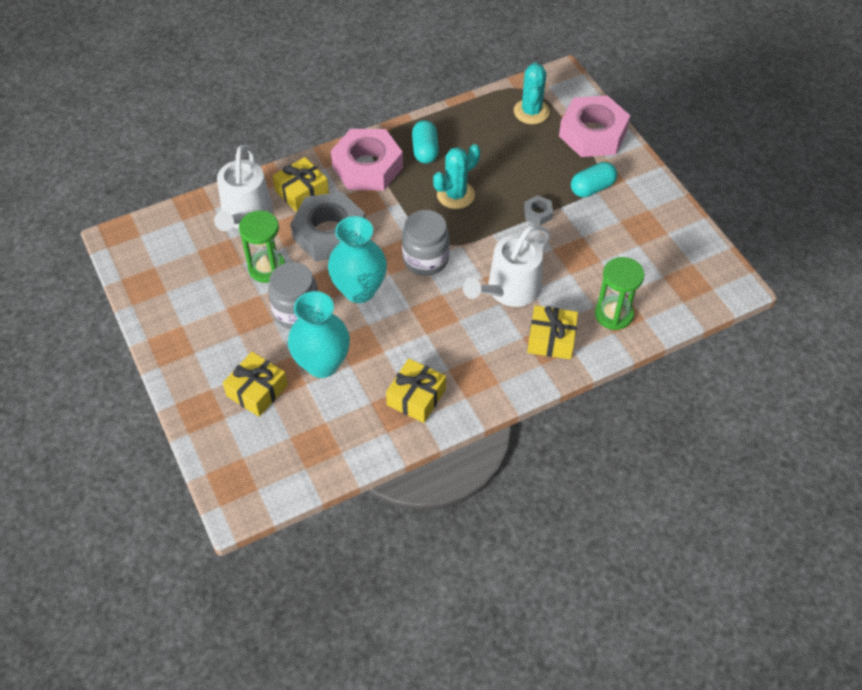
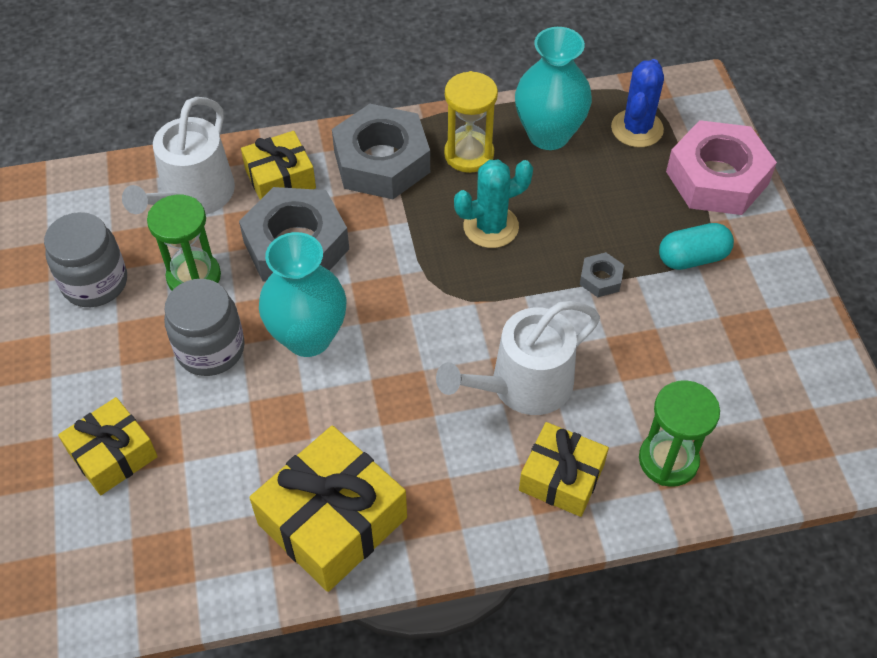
camera: 15 degrees right, 0 degrees up
(322, 364) = (217, 436): turquoise vase -> turquoise vase (548, 135)
(367, 167) = (381, 161): pink nut -> grey nut
(416, 397) = (332, 520): yellow gift -> yellow gift, size x1.59
(425, 150) = (469, 154): turquoise capsule -> yellow hourglass
(425, 259) = (417, 312): grey jar -> grey jar (95, 282)
(531, 111) = (637, 129): turquoise cactus -> blue cactus

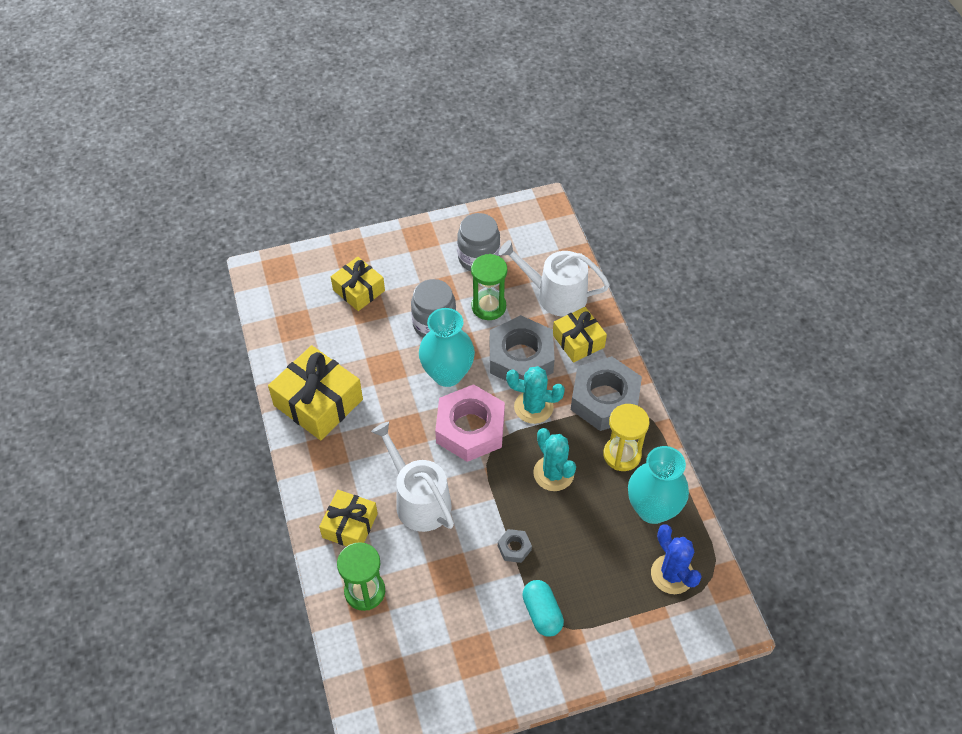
camera: 85 degrees right, 0 degrees up
(383, 239) = (533, 407): none -> turquoise cactus
(637, 129) = (672, 574): blue cactus -> blue cactus turned 45 degrees clockwise
(717, 178) = (628, 635): pink nut -> pink nut (470, 428)

